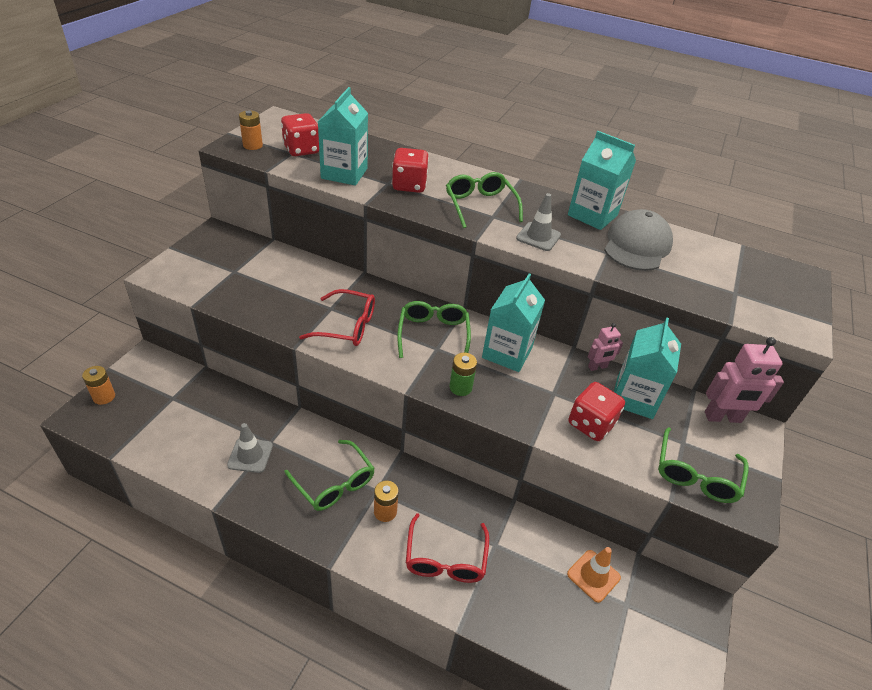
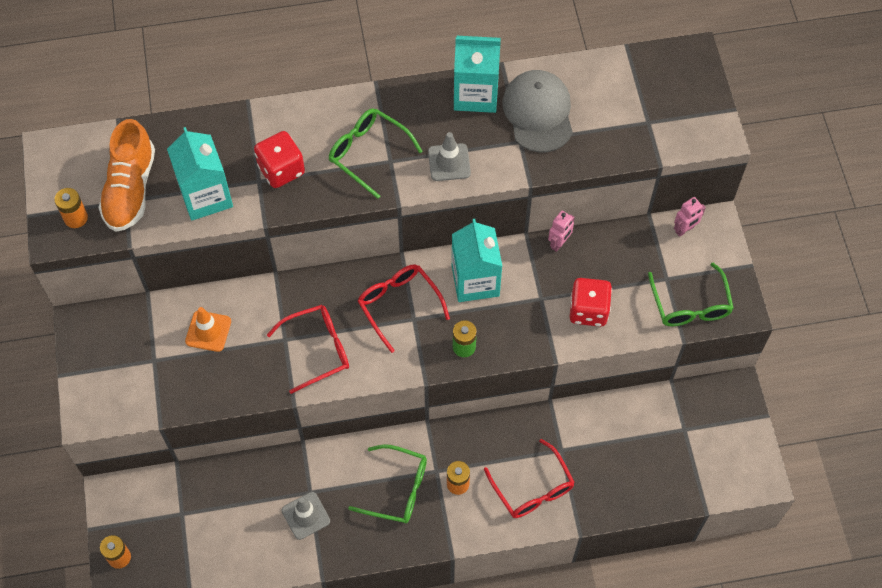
camera: 30 degrees left, 20 degrees up
(301, 150) = (130, 189): red dice -> orange shoe
(433, 334) = (399, 305): green glasses -> red glasses
(593, 576) = (648, 423): orange traffic cone -> orange traffic cone (208, 331)
(634, 398) = (606, 257): turquoise carton -> none
(723, 417) = (684, 230): pink robot -> pink robot, size x0.57

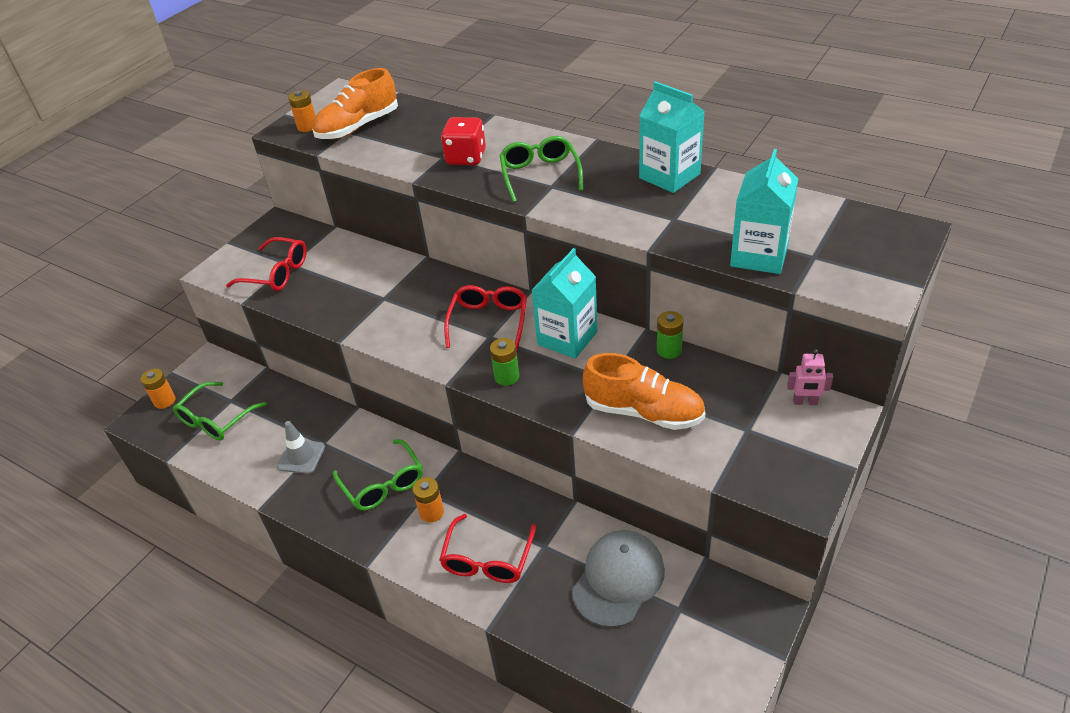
camera: 45 degrees right, 20 degrees down
(206, 196) = (398, 150): turquoise carton -> turquoise carton (759, 255)
(208, 331) = (342, 266): orange traffic cone -> none
(318, 349) = (397, 316): red glasses -> red glasses (277, 273)
(449, 162) = (597, 206): grey traffic cone -> none
(538, 113) = (711, 208): grey cap -> grey cap (618, 579)
(559, 243) = (669, 350): pink robot -> green battery
(588, 310) = (644, 412): red dice -> orange shoe
(690, 305) = (751, 464): green glasses -> green glasses (216, 419)

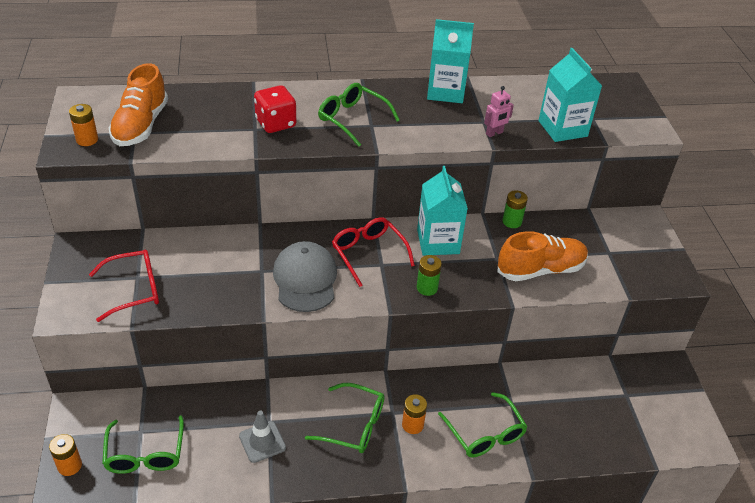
camera: 45 degrees left, 0 degrees up
(487, 559) = (485, 434): red glasses -> green glasses
(618, 579) = (576, 398): grey cap -> grey cap (305, 279)
(805, 402) = (621, 220): pink robot -> pink robot (494, 133)

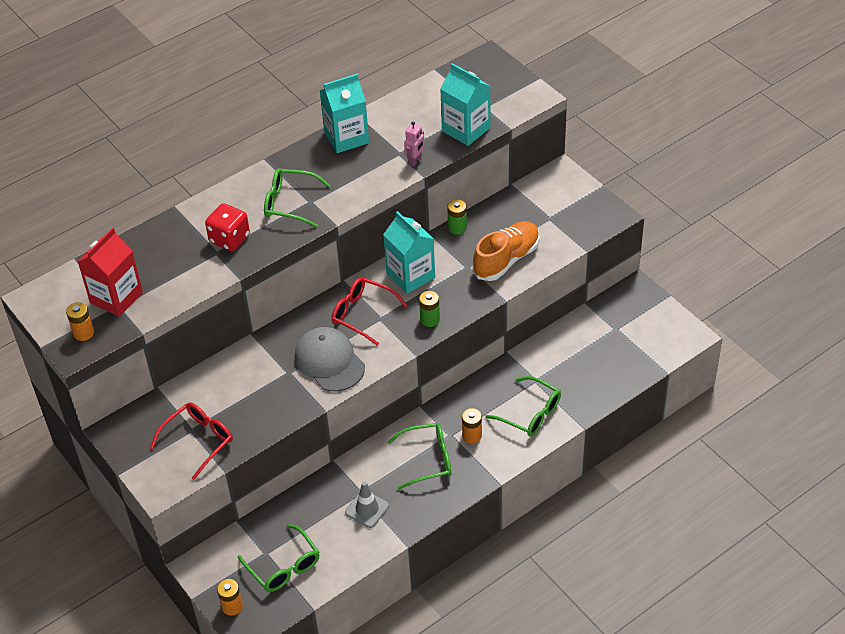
camera: 25 degrees left, 5 degrees up
(140, 125) = (116, 297): orange shoe -> red carton

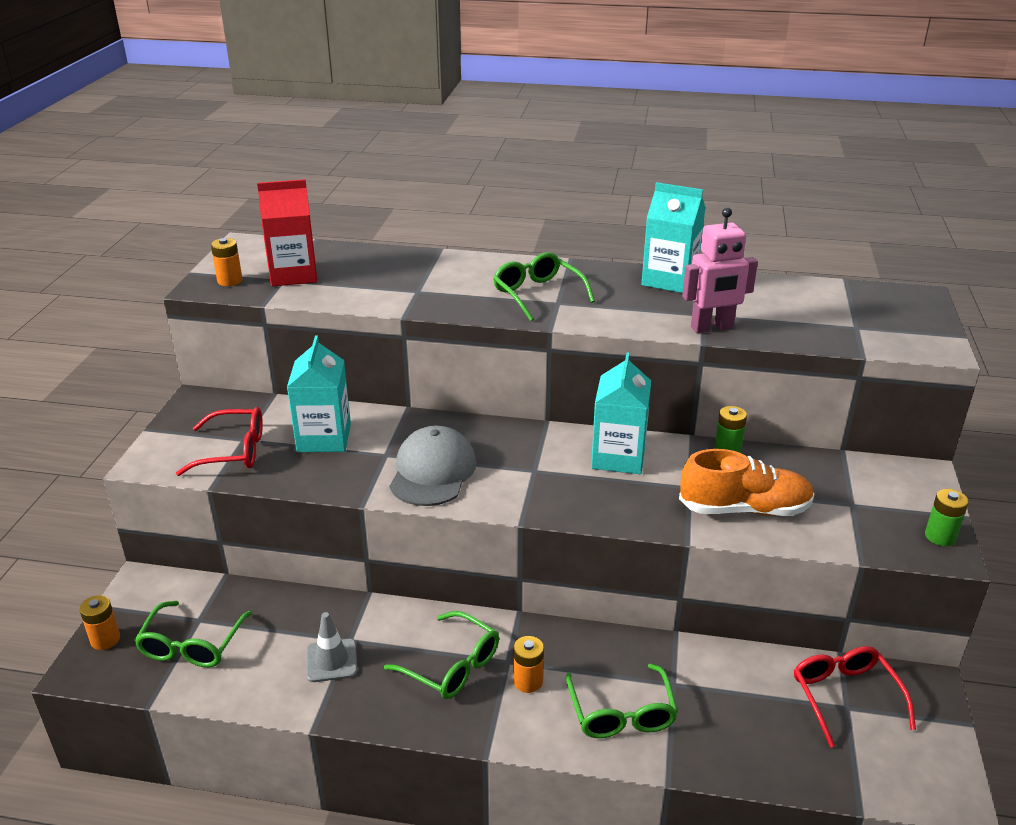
camera: 45 degrees right, 15 degrees down
(229, 239) = (444, 289): red dice -> none
(362, 314) = (523, 456): red glasses -> red glasses (845, 696)
(415, 161) = (712, 328): pink robot -> pink robot, size x1.76
(430, 319) = (580, 505): green battery -> green battery (940, 536)
(466, 129) = (808, 333): turquoise carton -> turquoise carton (324, 438)

